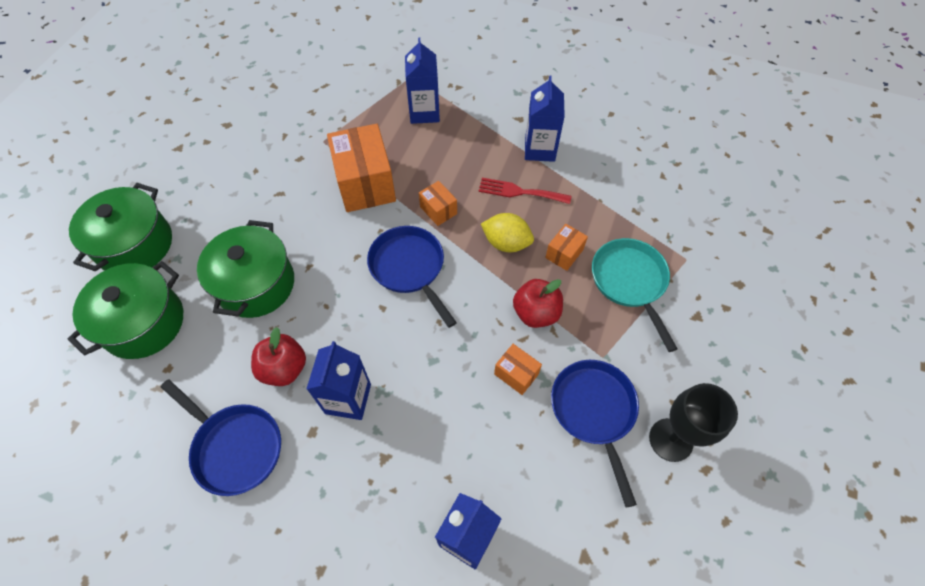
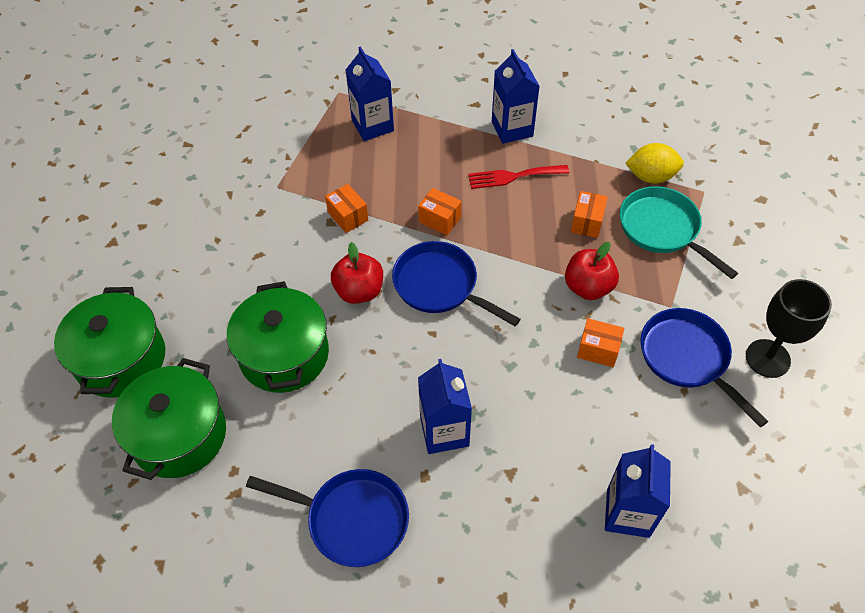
camera: 20 degrees left, 5 degrees down
(284, 368) = (362, 426): red apple -> red apple (359, 291)
(365, 183) = (348, 216): orange box -> orange box, size x0.48
(506, 243) = (525, 230): yellow lemon -> yellow lemon (651, 177)

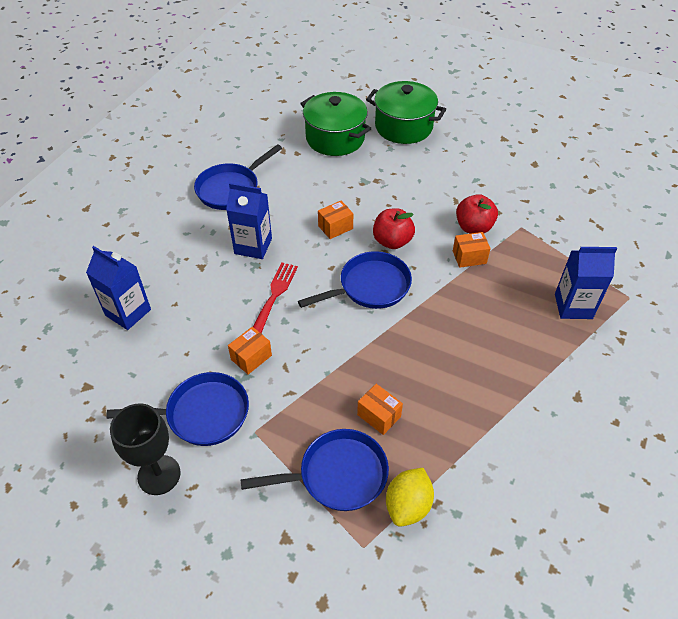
camera: 115 degrees right, 5 degrees down
(284, 354) = (362, 191): green pot -> none
(439, 220) = (437, 311): orange box -> orange box (335, 227)
(512, 129) = (529, 412): blue carton -> none
(513, 176) = (463, 384): red fork -> red fork (275, 294)
(588, 287) = (311, 380): red apple -> red apple (473, 227)
(662, 229) = (337, 475): turquoise pan -> blue pan

